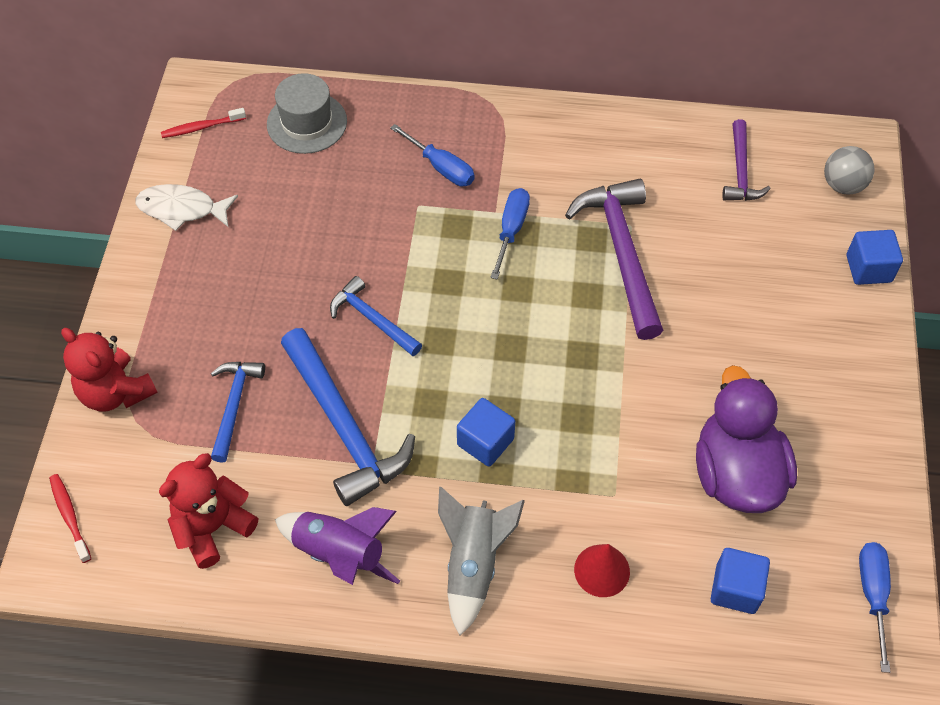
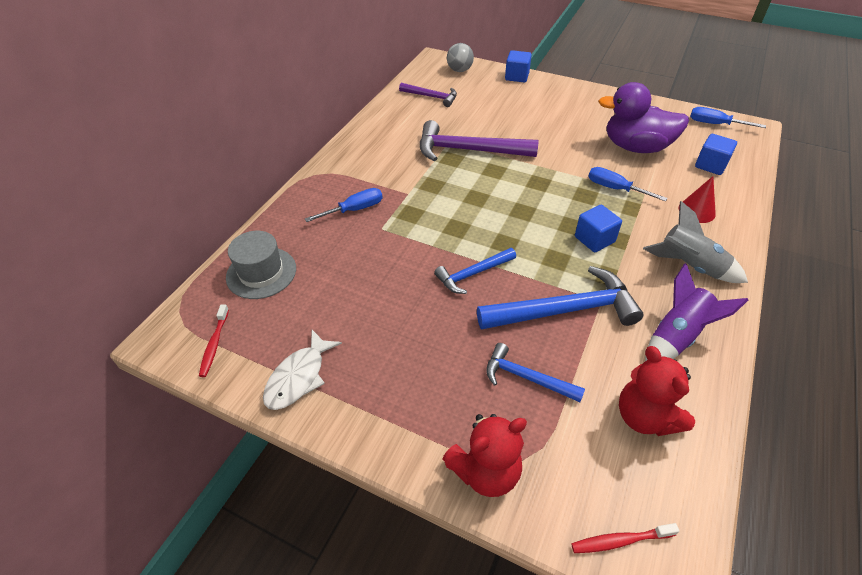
camera: 70 degrees left, 10 degrees down
(511, 230) = (427, 190): blue screwdriver -> blue screwdriver (615, 189)

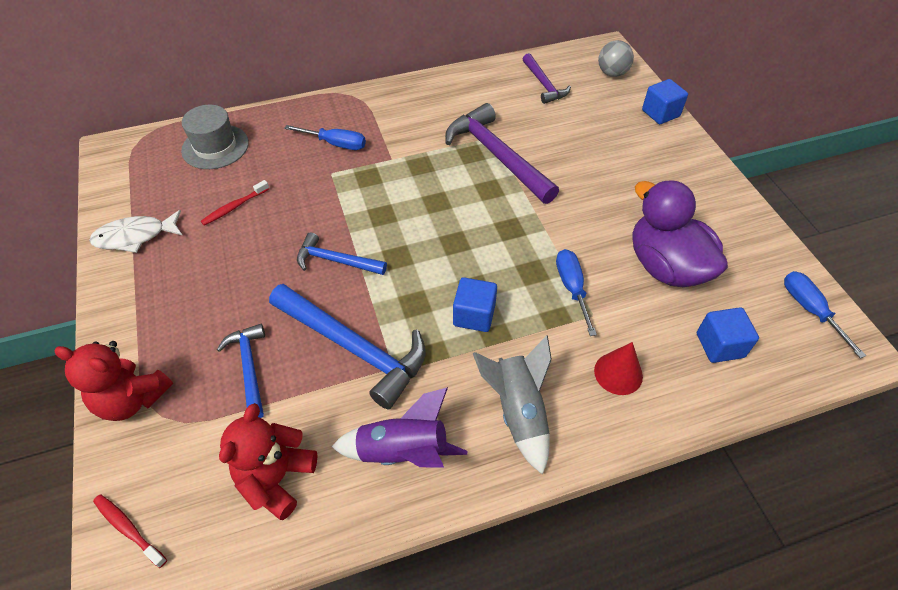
camera: 45 degrees right, 5 degrees up
(214, 344) = (127, 175): red toothbrush -> red toothbrush (234, 207)

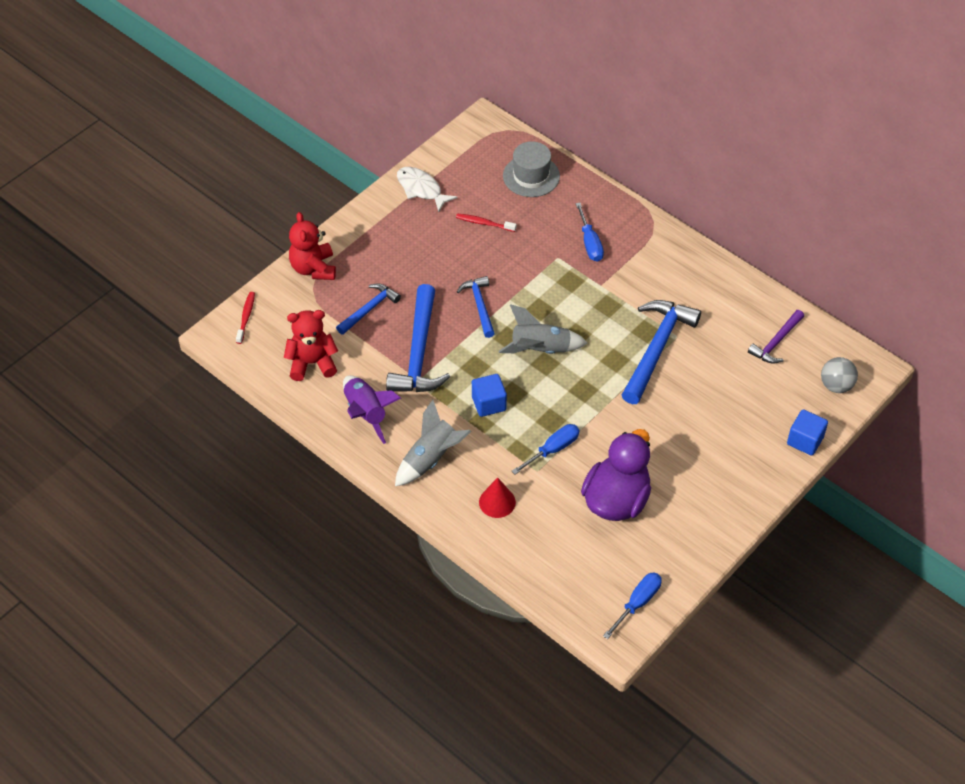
camera: 60 degrees right, 0 degrees up
(434, 238) = (540, 349): none -> grey rocket
(497, 155) = (657, 348): purple hammer -> blue hammer
(719, 345) = (562, 554): blue cube -> none

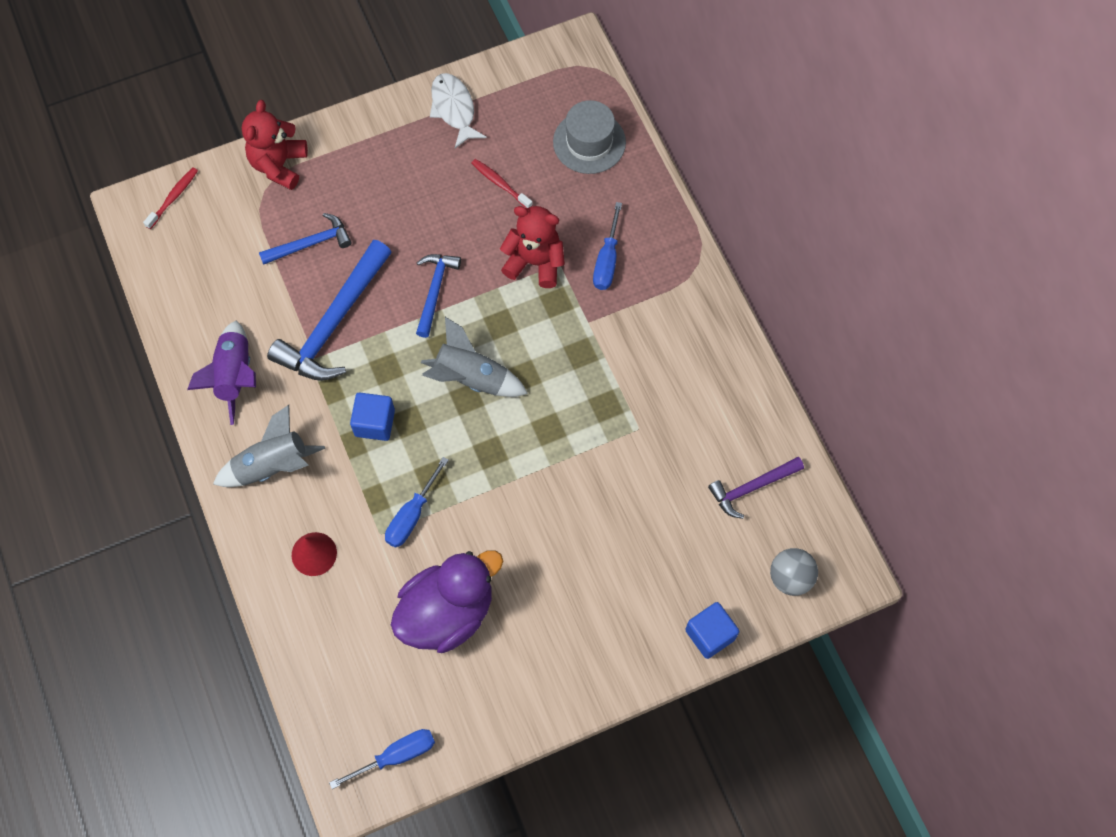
camera: 25 degrees right, 15 degrees up
(312, 363) = (212, 287): red teddy bear -> red teddy bear (535, 262)
(552, 450) = (412, 515): blue screwdriver -> blue screwdriver turned 135 degrees clockwise
(657, 348) = (605, 435): blue hammer -> none

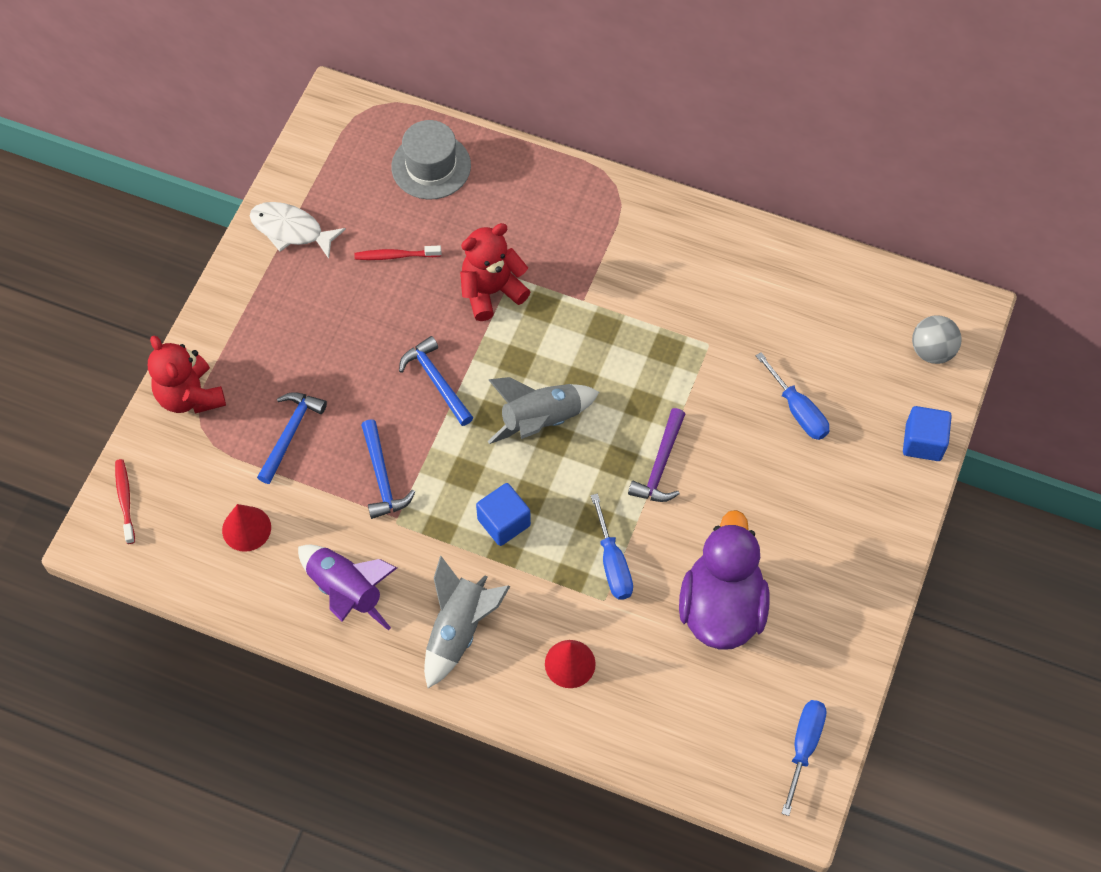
camera: 45 degrees left, 5 degrees down
(221, 281) = (246, 528): none -> red cone
(333, 323) = (382, 477): blue hammer -> blue hammer, size x0.57
(607, 260) = (545, 242): blue screwdriver -> blue screwdriver (797, 410)
(751, 488) = (835, 313): purple hammer -> purple hammer (660, 465)

